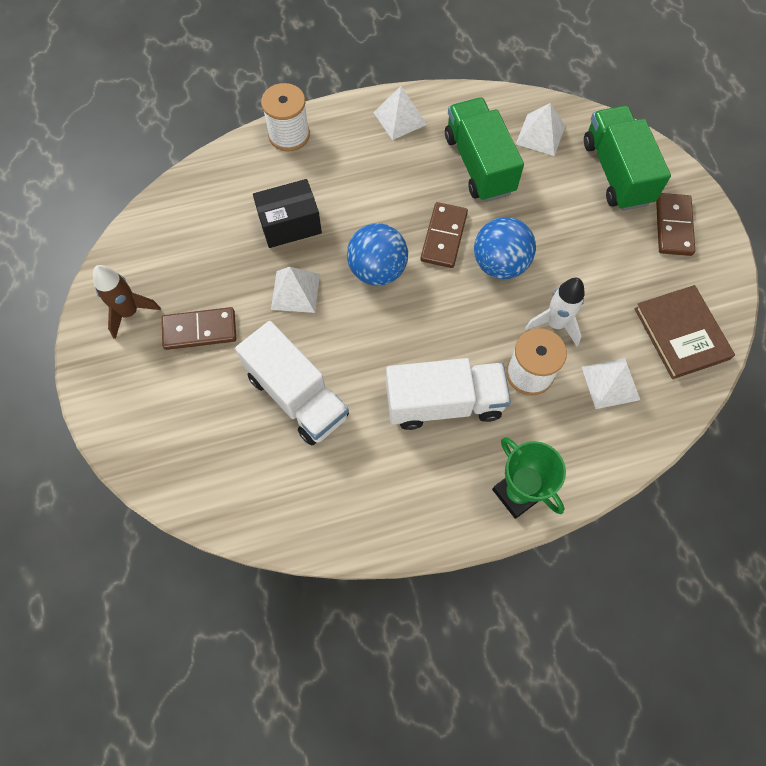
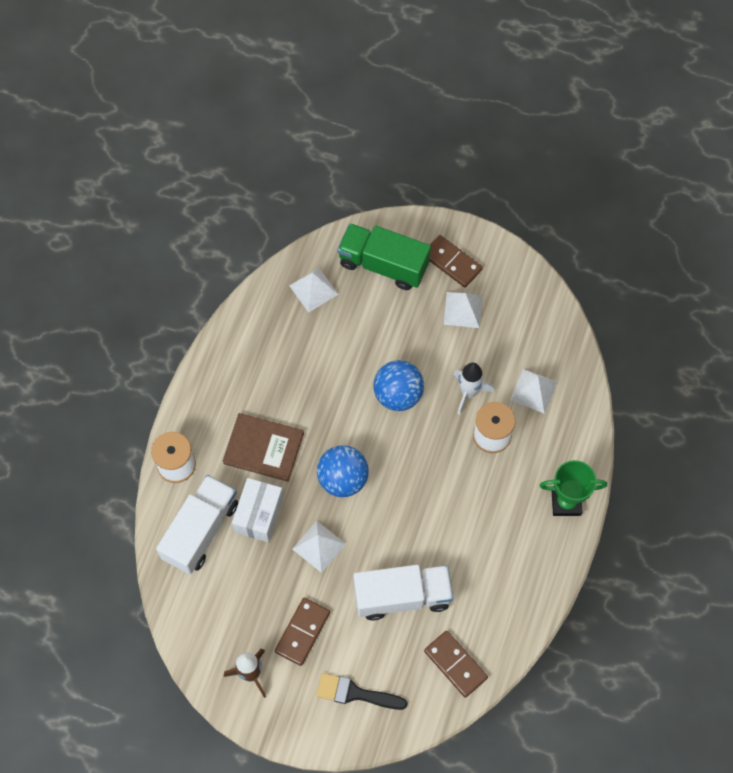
camera: 55 degrees left, 0 degrees up
(167, 416) = (355, 693): none -> black brush
(290, 224) = (259, 515): black box -> white box
(400, 118) = (223, 375): white pyramid -> white pyramid (463, 309)
(444, 237) = (349, 416): brown domino -> brown domino (455, 664)
(444, 403) = (474, 504): white truck -> white truck (200, 531)
(479, 164) = (307, 349): green truck -> none
(681, 333) = (531, 321): brown book -> brown book (263, 448)

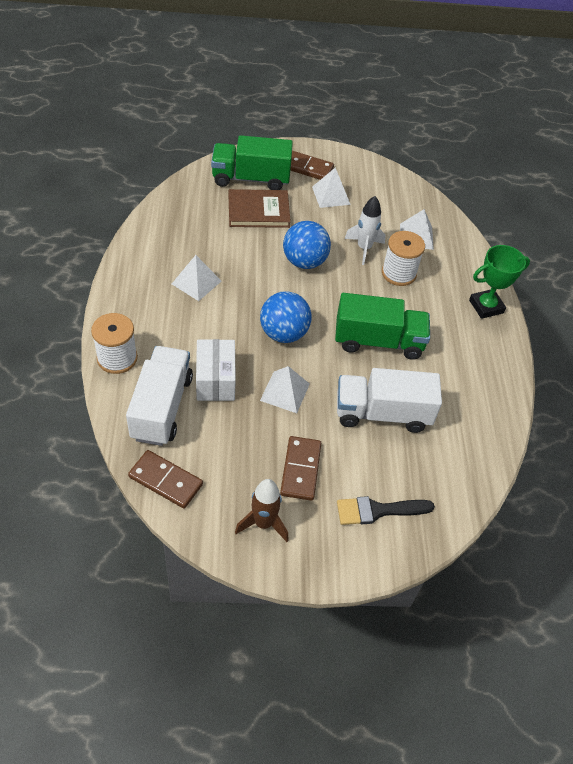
camera: 25 degrees left, 15 degrees down
(263, 448) = (199, 326): brown book -> brown book (258, 211)
(313, 289) = (198, 205): white pyramid -> white pyramid (196, 282)
(402, 596) = (382, 413): white truck -> white truck turned 150 degrees counterclockwise
(433, 514) = (378, 341): none -> green truck
(455, 664) = (460, 457): brown domino -> brown domino (166, 480)

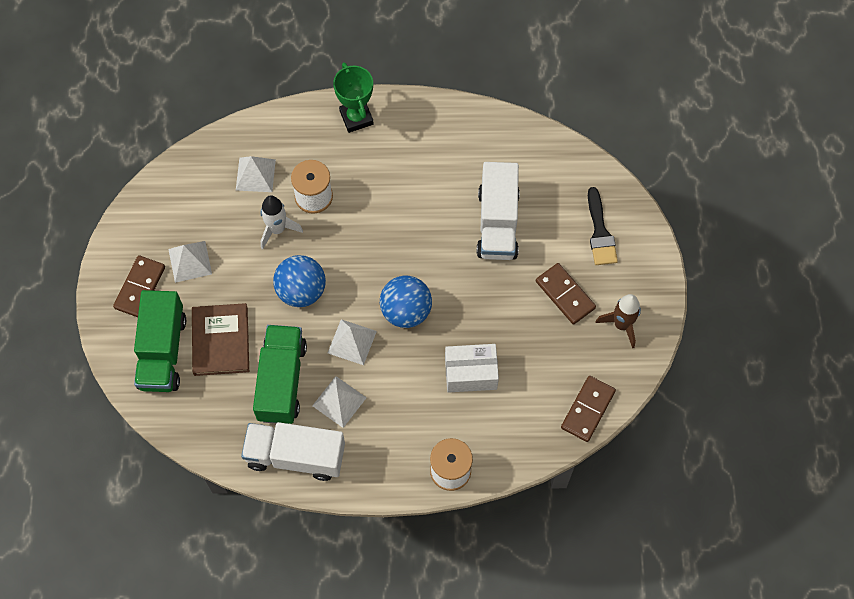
camera: 85 degrees left, 15 degrees up
(162, 407) = (507, 421): white truck -> white truck (296, 456)
(285, 392) = (480, 309): white pyramid -> white pyramid (352, 342)
(301, 469) = (565, 294): brown domino -> brown domino turned 45 degrees clockwise
(378, 341) = (410, 222): green truck -> green truck (281, 381)

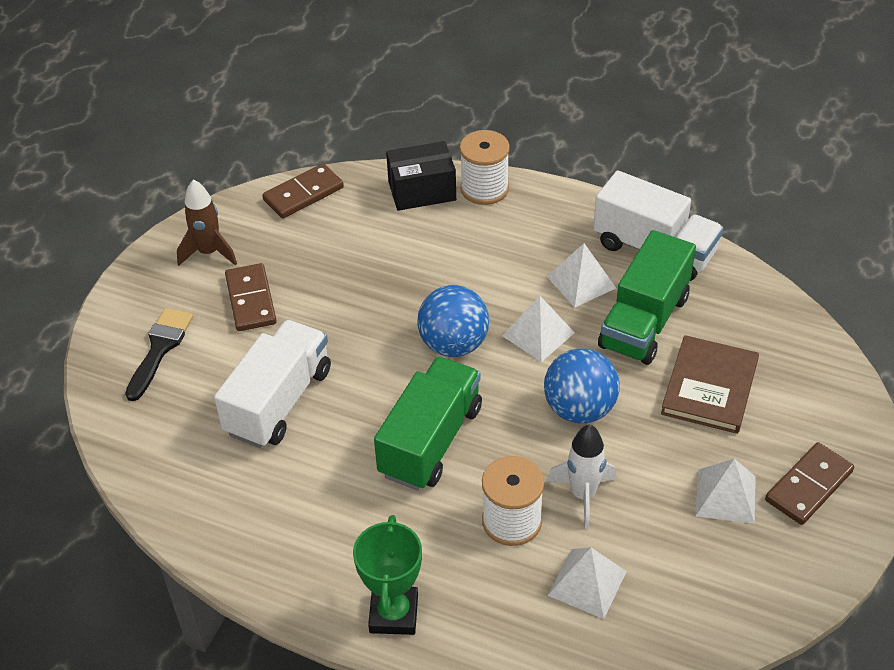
camera: 155 degrees left, 20 degrees down
(162, 351) = (793, 400): green truck -> green truck (430, 441)
(470, 373) = (411, 261): white box -> none
(498, 449) = (422, 191): none -> black box

